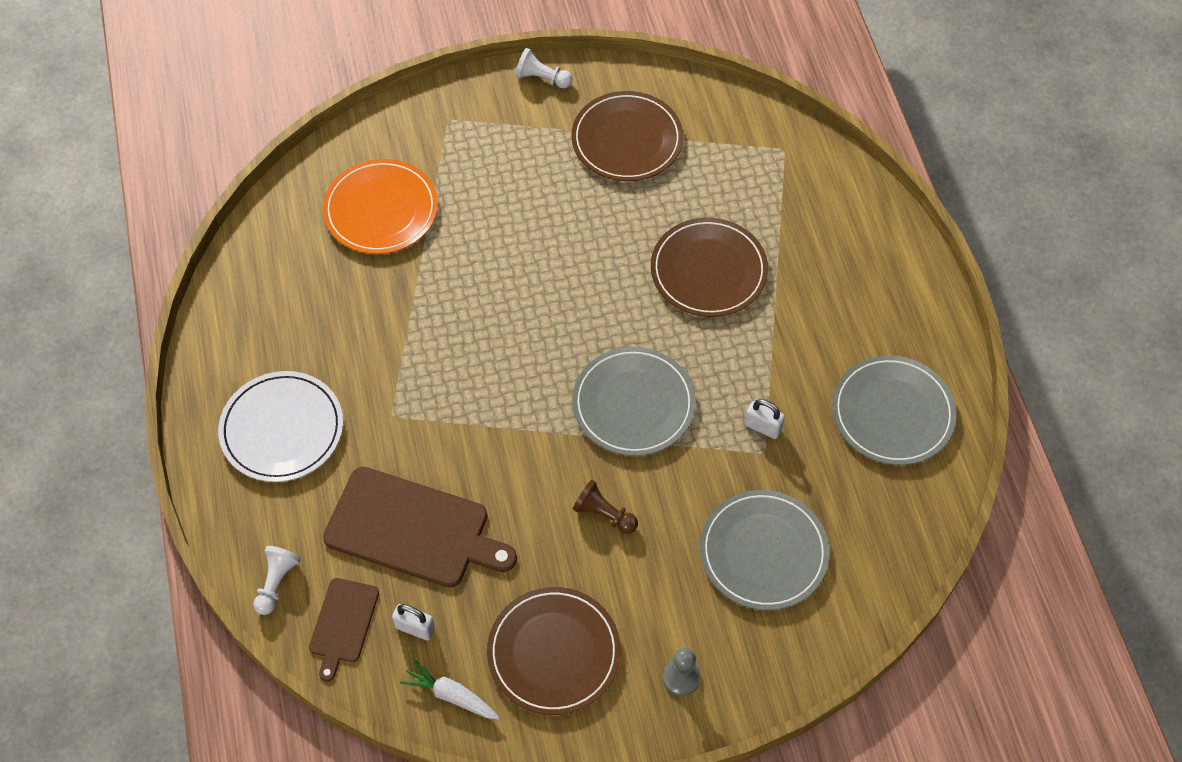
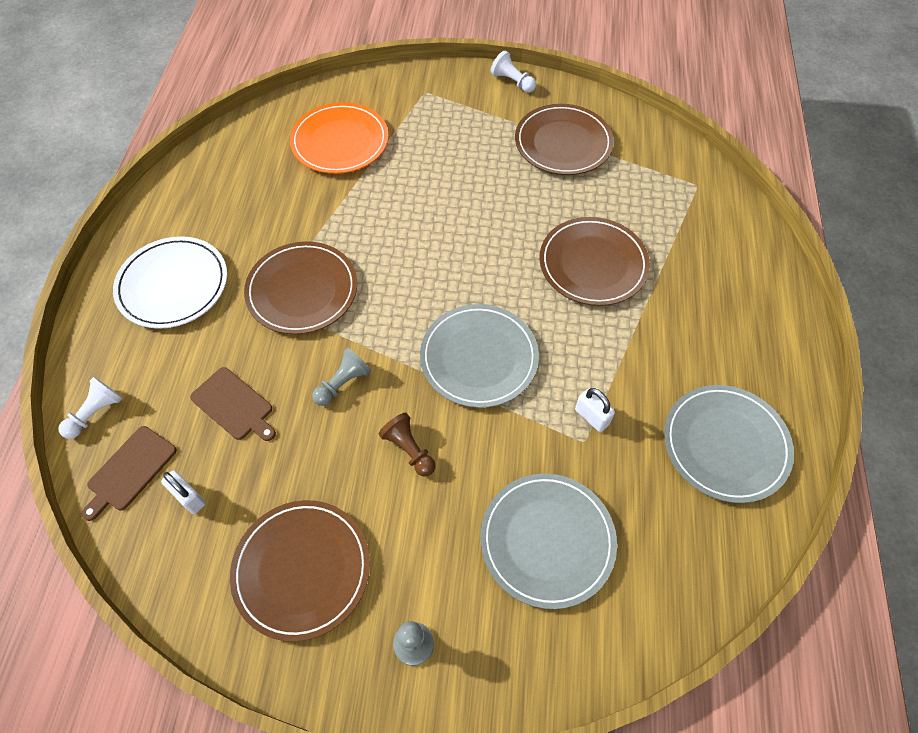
camera: 20 degrees right, 0 degrees up
(413, 529) = (234, 405): brown cutting board -> brown cutting board, size x0.54
(423, 392) = (302, 290): none -> brown plate
(450, 695) = (187, 576): white carrot -> none
(511, 473) = (343, 383): none -> grey pawn

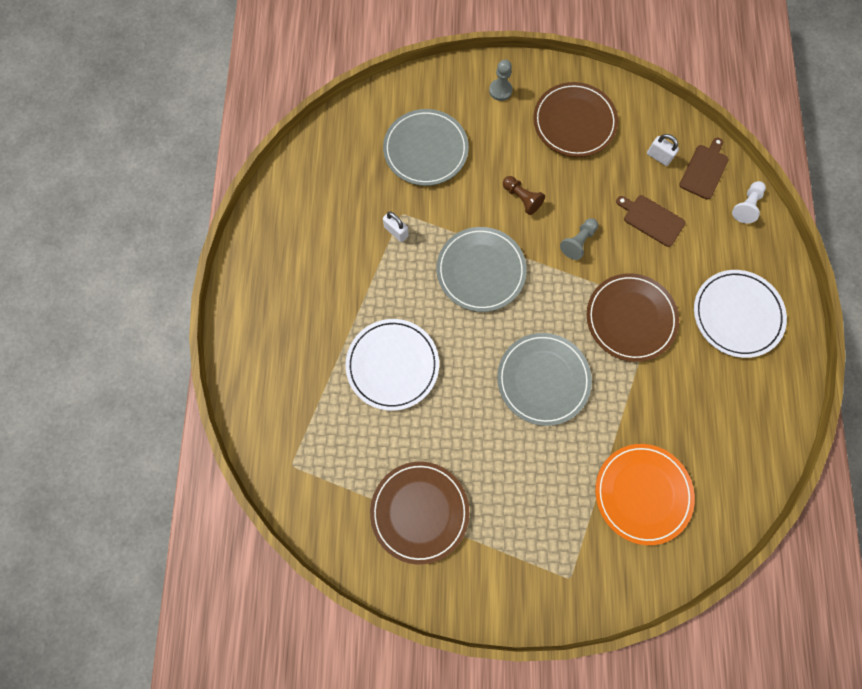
camera: 175 degrees right, 15 degrees up
(512, 82) = (476, 604): white pawn -> none
(593, 264) = (392, 365): brown plate -> white plate
(725, 444) = (304, 219): grey plate -> grey plate (543, 379)

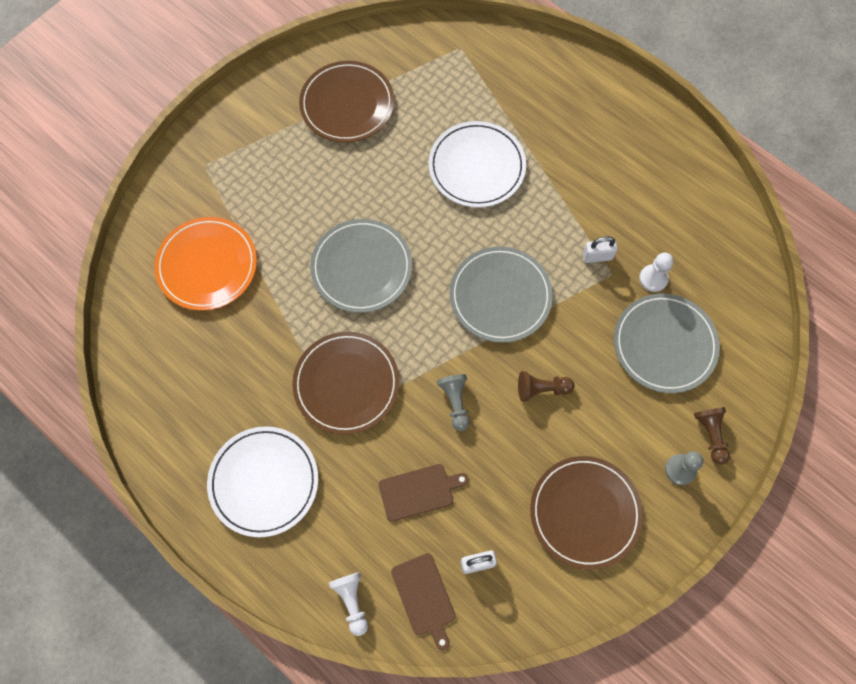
camera: 130 degrees right, 5 degrees down
(383, 186) = (653, 278): none -> white pawn
(463, 88) = (710, 435): none -> brown pawn

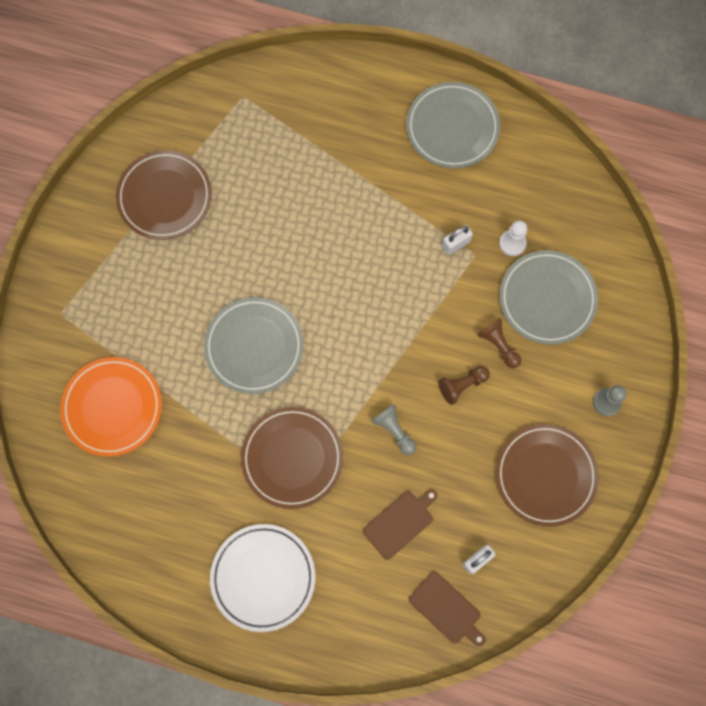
camera: 25 degrees left, 5 degrees up
(352, 601) = (388, 642): white pawn -> none
(477, 167) = (312, 206): white plate -> none
(500, 296) = (388, 318): grey plate -> grey plate (452, 127)
(710, 435) = (618, 360): brown pawn -> brown pawn (498, 345)

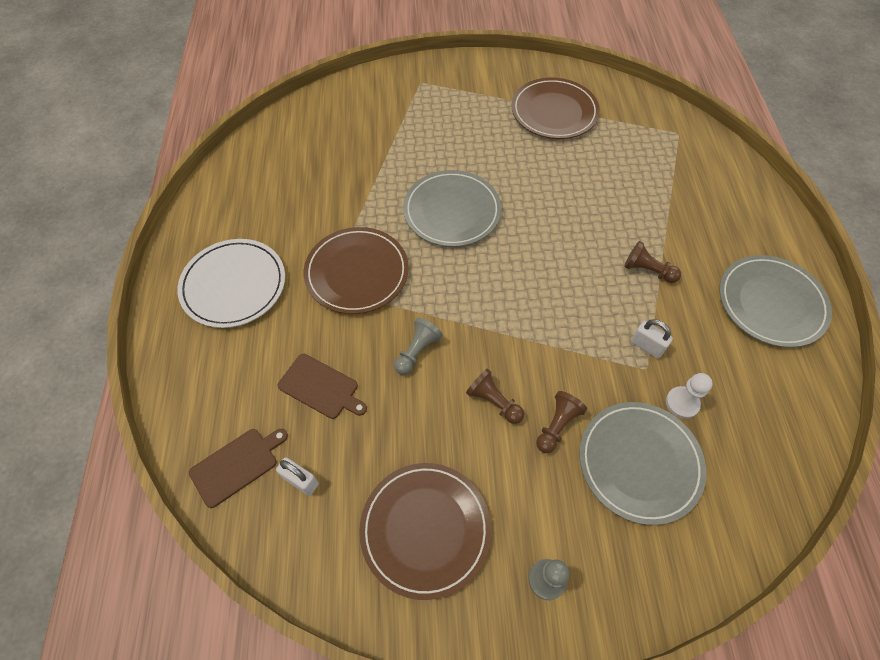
camera: 70 degrees right, 15 degrees down
(112, 407) = (356, 135): orange plate -> none
(385, 206) = (647, 270): none -> brown pawn
(446, 609) = (237, 465): brown cutting board -> brown cutting board turned 150 degrees counterclockwise

